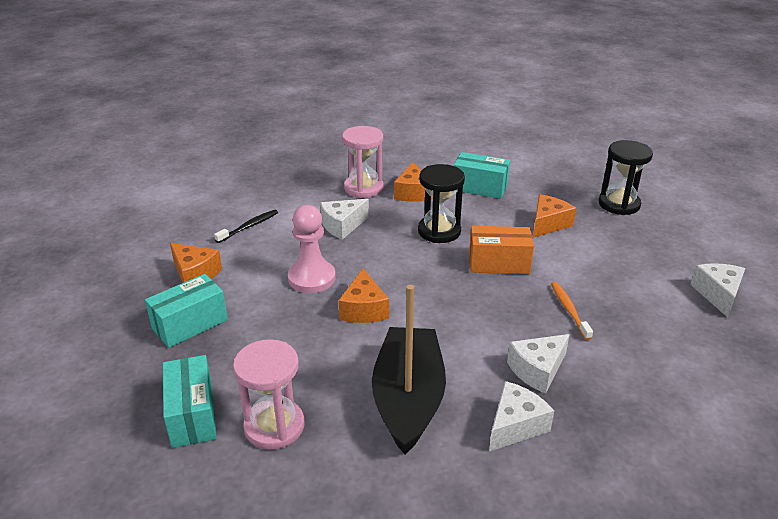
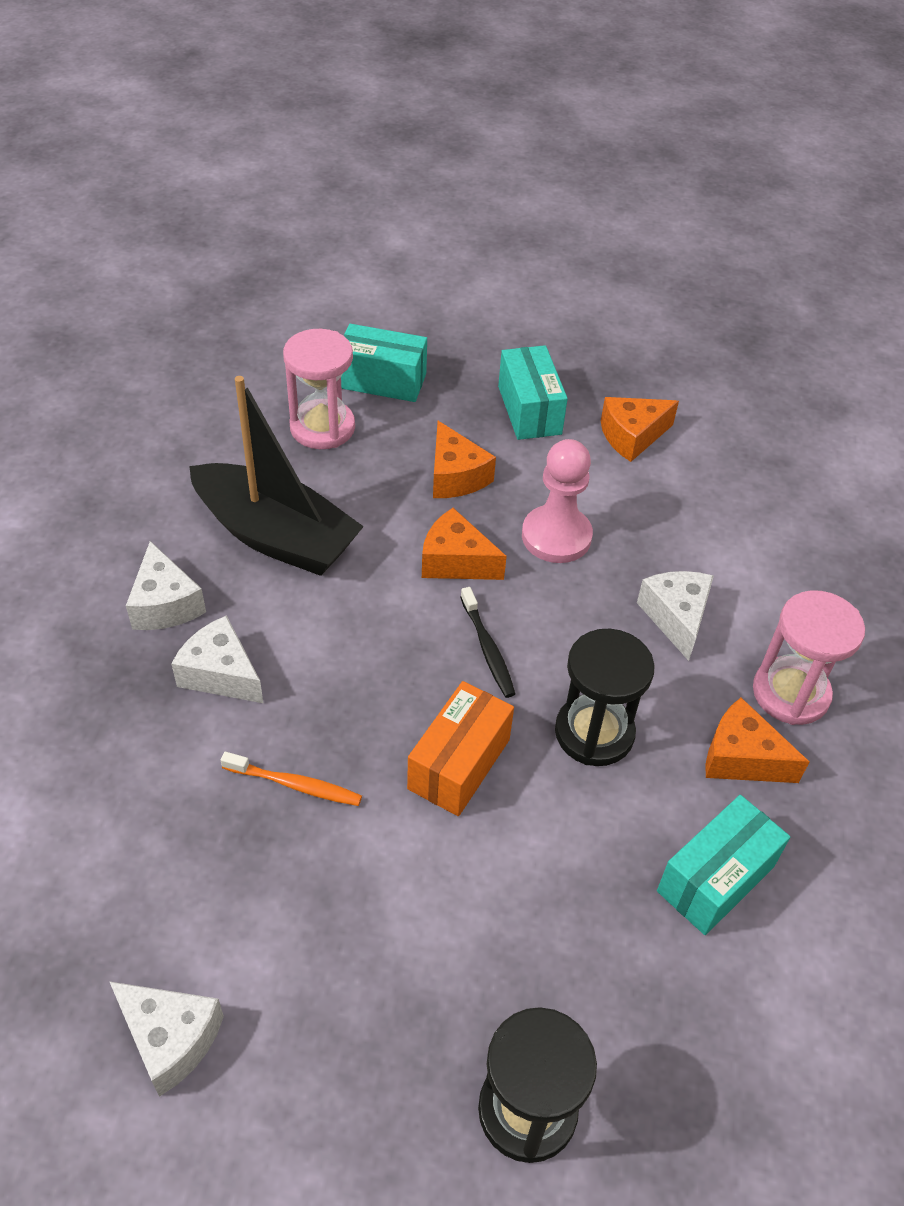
camera: 115 degrees right, 15 degrees up
(249, 226) = (727, 515): black toothbrush -> black toothbrush (487, 649)
(537, 370) = (221, 674): white cheese -> white cheese turned 45 degrees counterclockwise
(548, 224) = (528, 914): orange cheese -> orange cheese (455, 476)

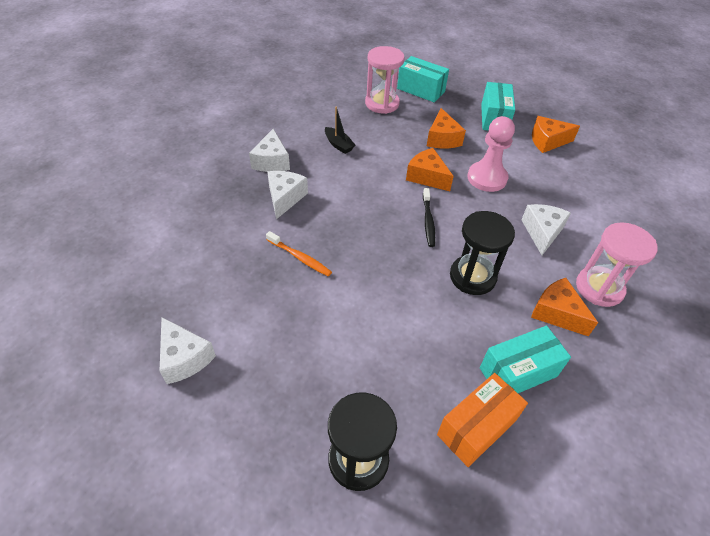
camera: 20 degrees right, 0 degrees up
(221, 674) = (285, 198): white cheese -> white cheese turned 45 degrees clockwise
(276, 536) = (338, 145): black boat -> black boat, size x0.41
(459, 764) = (390, 271): orange box -> orange box (476, 427)

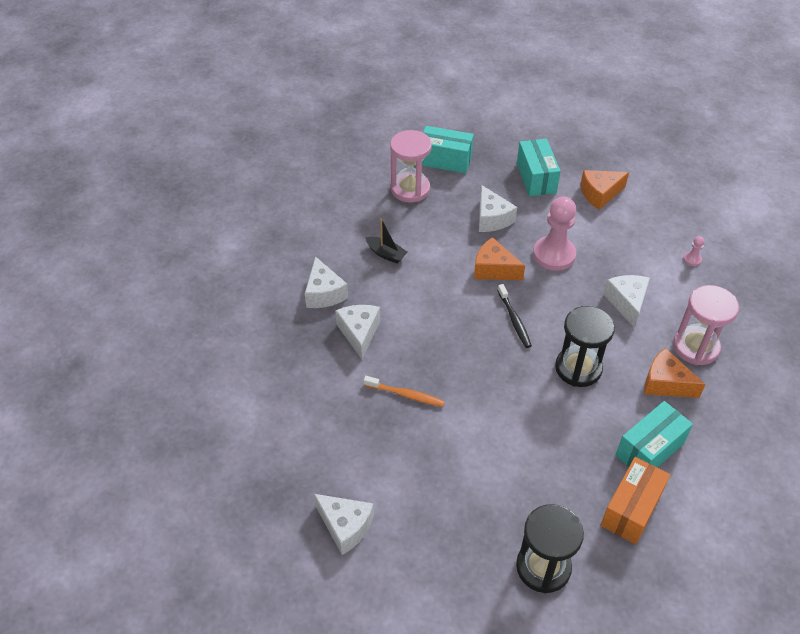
camera: 15 degrees left, 0 degrees up
(442, 139) = (492, 218): orange cheese -> white cheese
(619, 211) = (692, 259): none -> pink pawn

